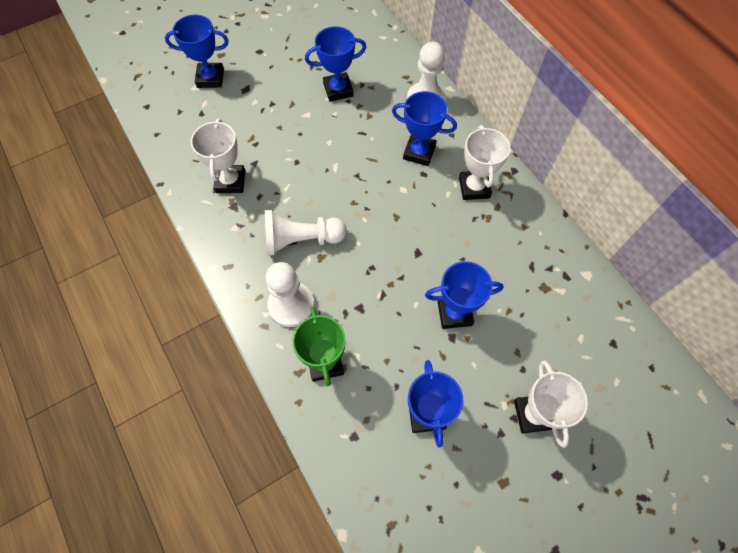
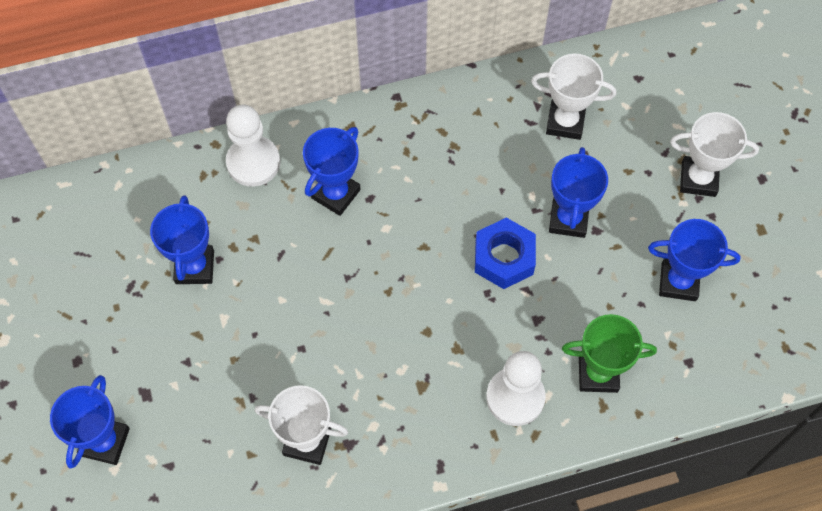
camera: 75 degrees left, 0 degrees up
(301, 240) = (426, 367): white pawn -> none
(404, 272) = (504, 258): none -> blue nut
(474, 187) = (408, 147): white trophy -> white trophy (565, 122)

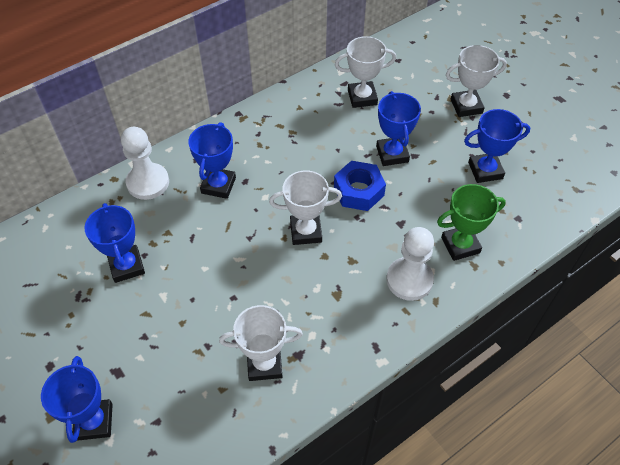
camera: 20 degrees left, 10 degrees down
(417, 292) = (306, 231): none -> white trophy

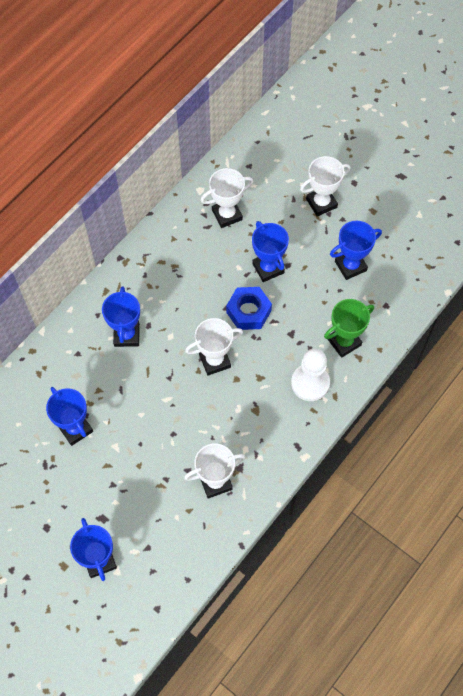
camera: 15 degrees left, 10 degrees up
(148, 182) = (64, 347): white pawn -> none

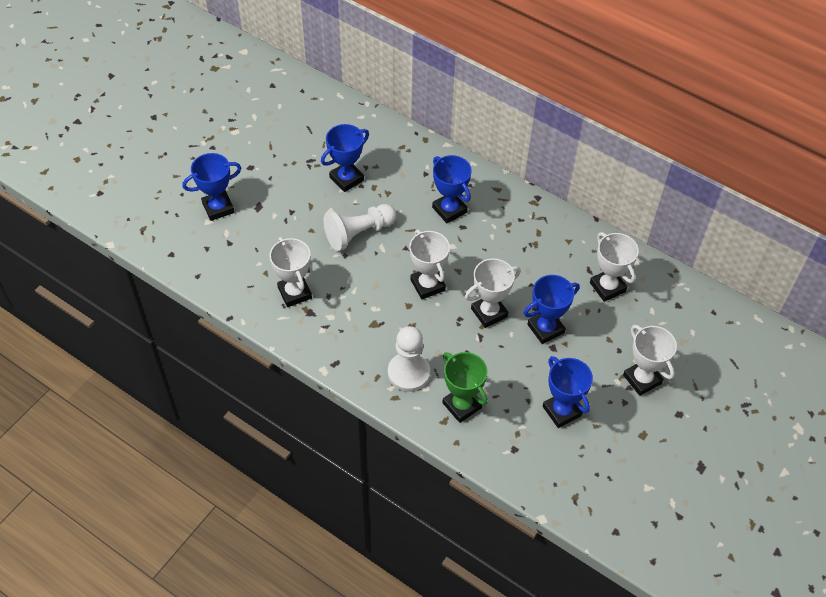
camera: 85 degrees right, 10 degrees down
(126, 335) = (449, 210): blue trophy -> blue trophy turned 60 degrees clockwise
(147, 420) = (358, 233): none -> white pawn
(248, 311) = (489, 312): blue nut -> white trophy

